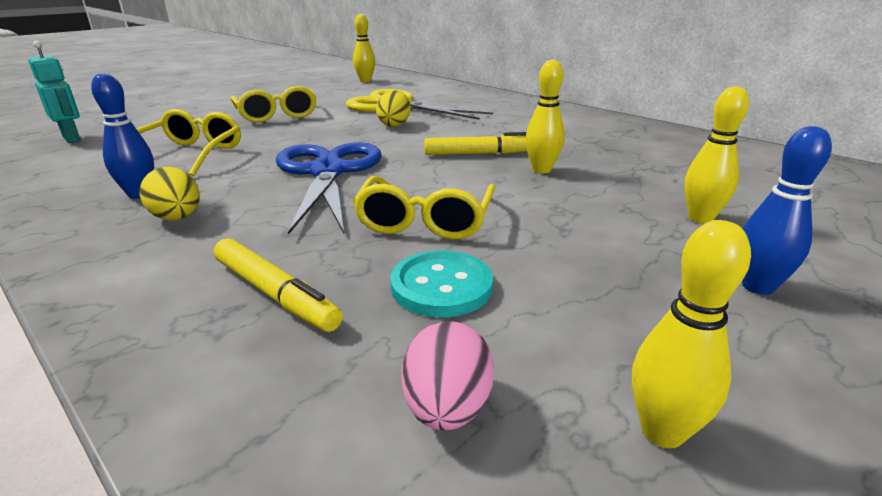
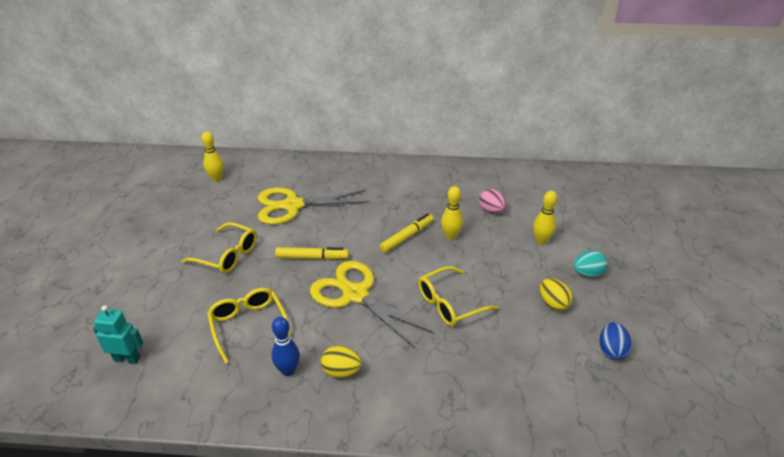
camera: 40 degrees left, 10 degrees up
(275, 294) = (454, 379): yellow marker -> yellow marker (312, 257)
(328, 172) = (355, 294): blue scissors -> yellow scissors
(394, 125) = (323, 229): yellow egg -> yellow egg (553, 304)
(425, 221) = (450, 304): yellow glasses -> yellow glasses turned 90 degrees clockwise
(441, 286) = (502, 336): turquoise button -> none
(447, 408) = (561, 381): pink egg -> pink egg (491, 210)
(662, 431) = (611, 350): yellow bowling pin -> blue egg
(757, 287) = (587, 273): blue bowling pin -> turquoise egg

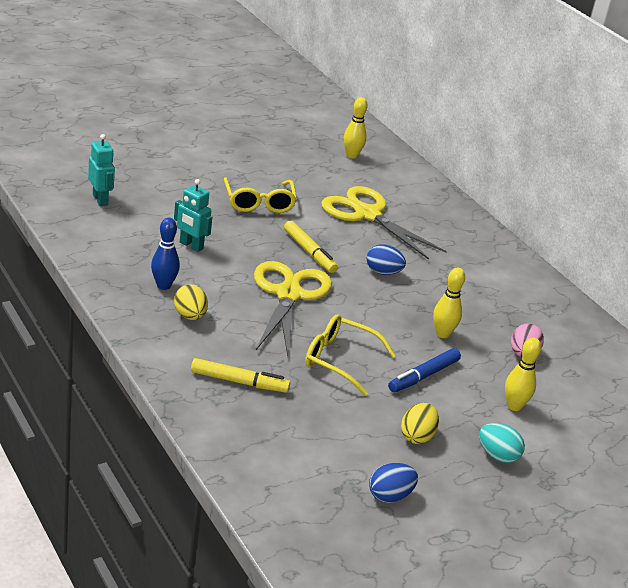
camera: 50 degrees right, 5 degrees down
(248, 325) = (191, 246): yellow glasses -> turquoise robot
(364, 231) = (383, 272): none -> blue egg
(407, 236) = (407, 303): yellow marker -> yellow marker (239, 382)
(490, 268) = (423, 376): none -> blue marker

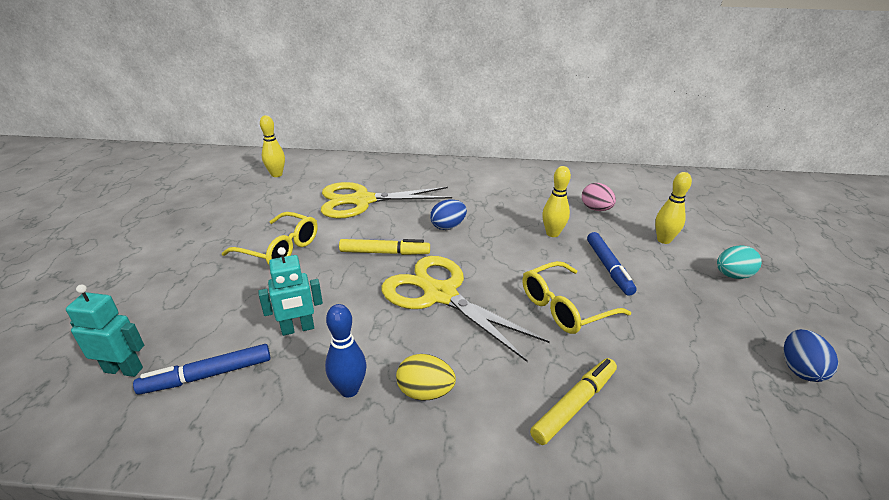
camera: 50 degrees left, 0 degrees up
(124, 230) = (208, 375): none -> blue marker
(417, 436) = (700, 309): yellow egg -> none

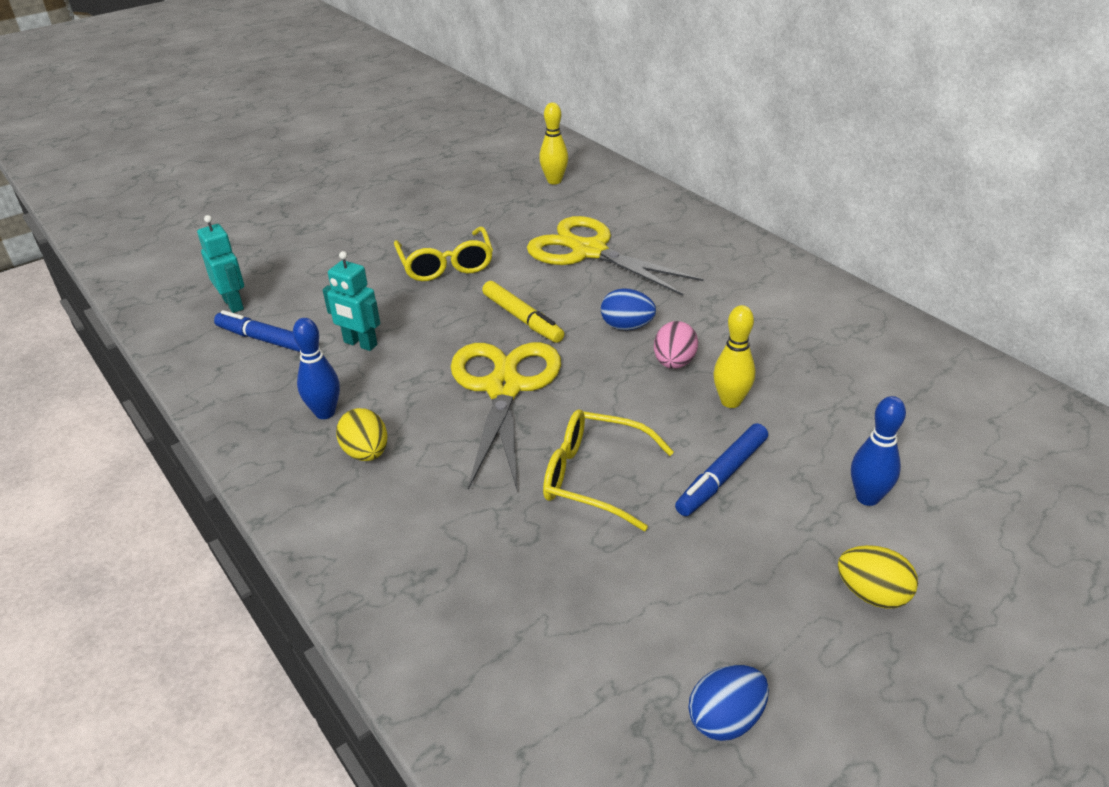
camera: 50 degrees right, 5 degrees up
(574, 405) = (450, 550): yellow marker -> none
(596, 209) = (851, 408): pink egg -> pink egg (674, 363)
(663, 240) = (867, 497): yellow bowling pin -> blue bowling pin
(732, 275) = (872, 594): turquoise egg -> yellow egg

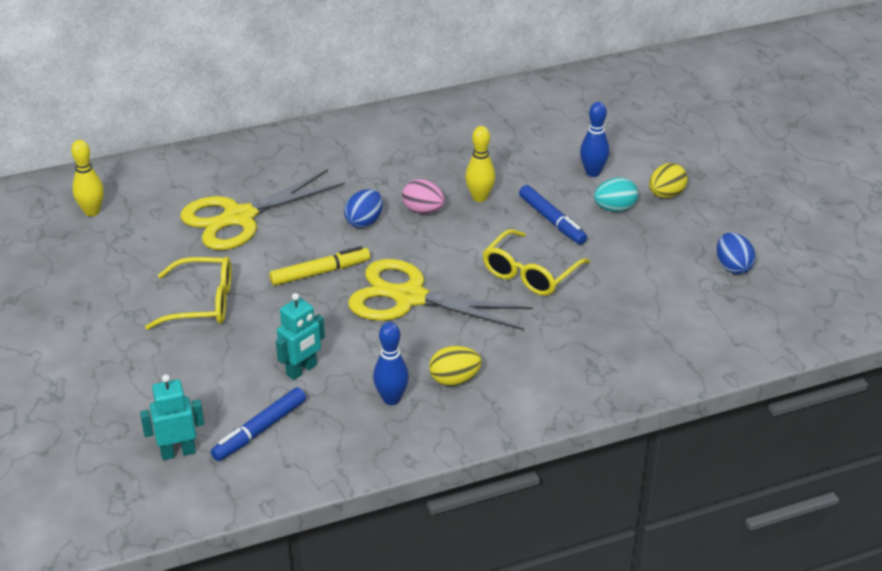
camera: 75 degrees left, 0 degrees up
(793, 537) = (614, 208): none -> turquoise egg

